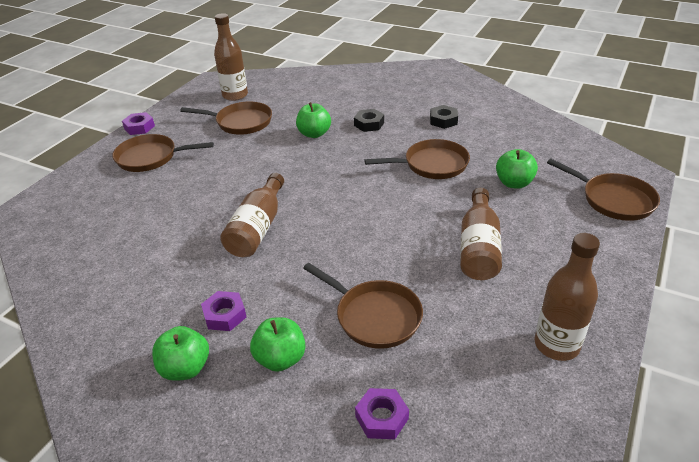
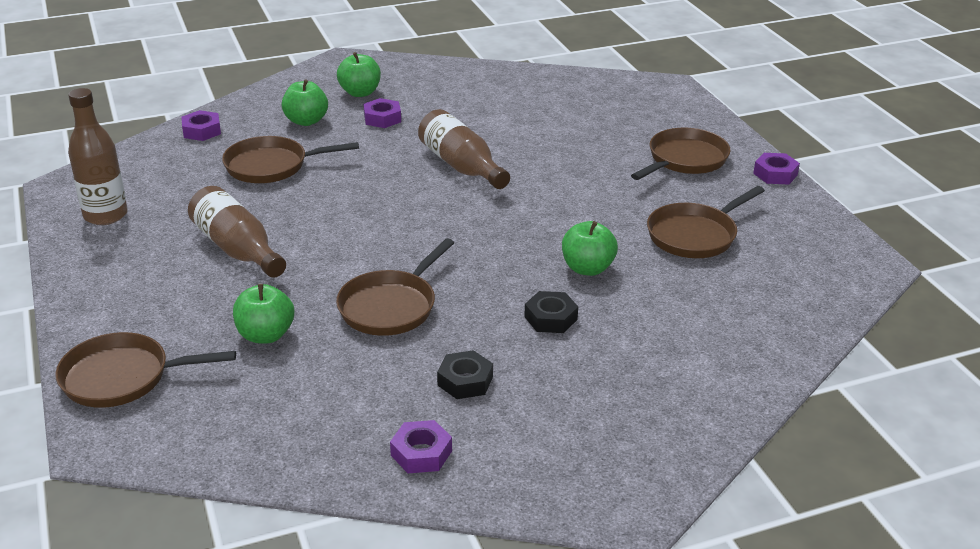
camera: 130 degrees right, 5 degrees down
(235, 95) = (788, 261): brown bottle -> none
(495, 108) = (421, 453): none -> purple nut

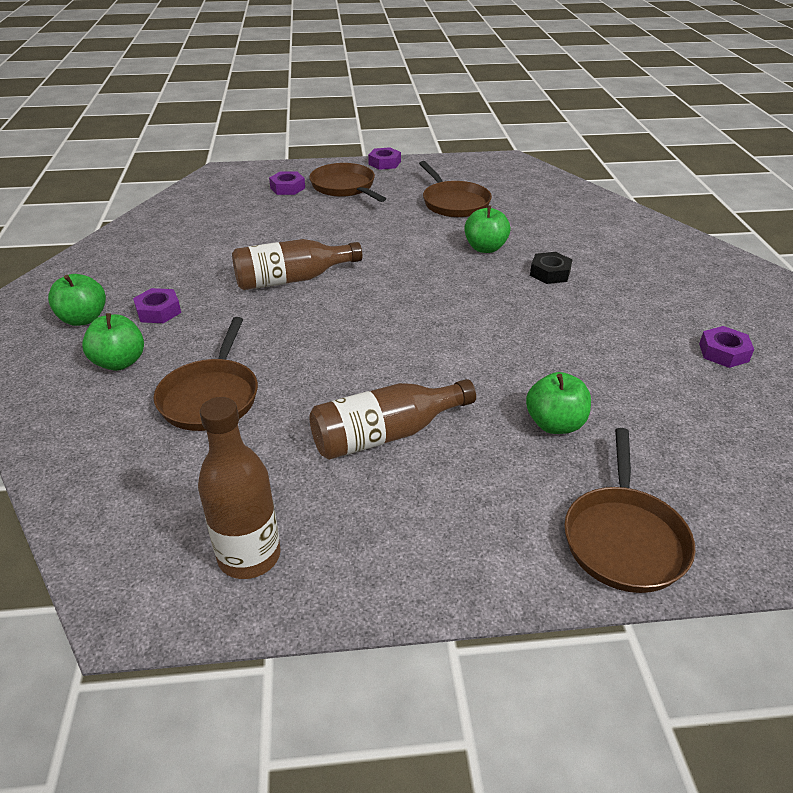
camera: 75 degrees left, 5 degrees up
(202, 131) = (71, 451): purple nut -> purple nut (287, 188)
(391, 306) = (519, 345): brown pan -> none
(465, 381) = (630, 321): black nut -> none

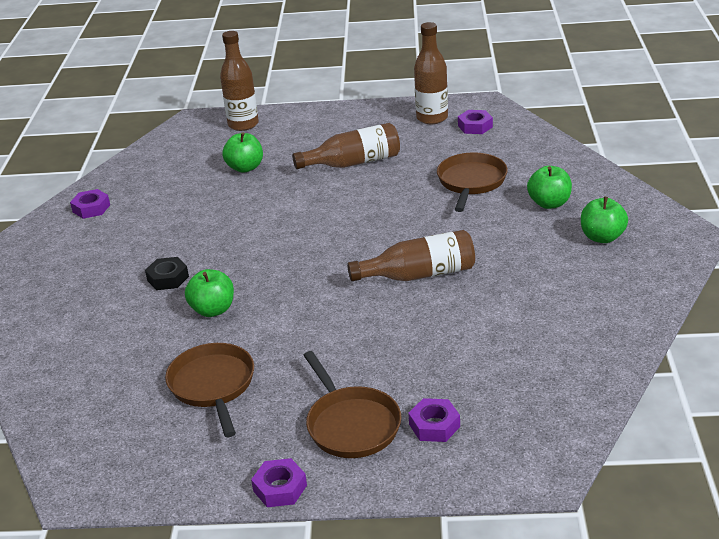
camera: 170 degrees left, 5 degrees down
(158, 311) = (538, 244): purple nut -> purple nut (475, 126)
(624, 538) = (243, 124): brown pan -> brown bottle

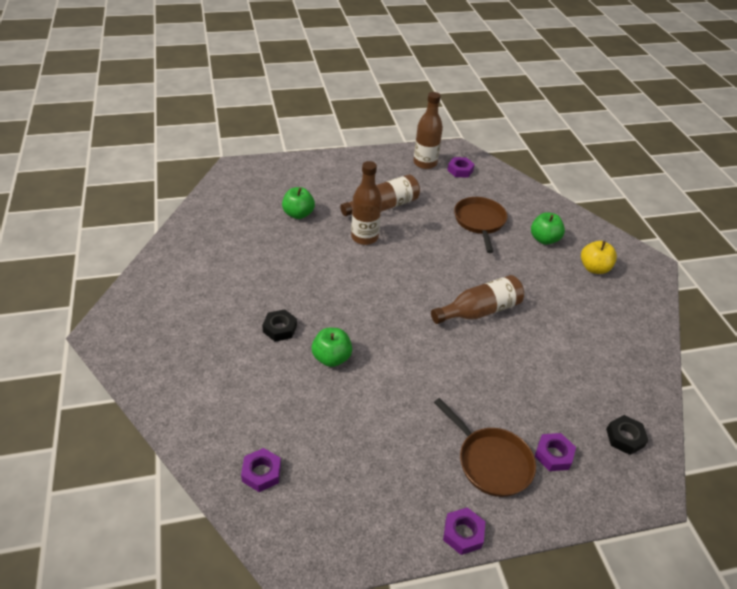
camera: 20 degrees left, 10 degrees up
(91, 208) = (182, 260): purple nut -> purple nut (261, 473)
(213, 386) = (364, 435): brown pan -> none
(243, 124) = (279, 172): brown bottle -> brown bottle (364, 237)
(540, 417) = (625, 438): none -> black nut
(602, 237) = (594, 268): green apple -> yellow apple

